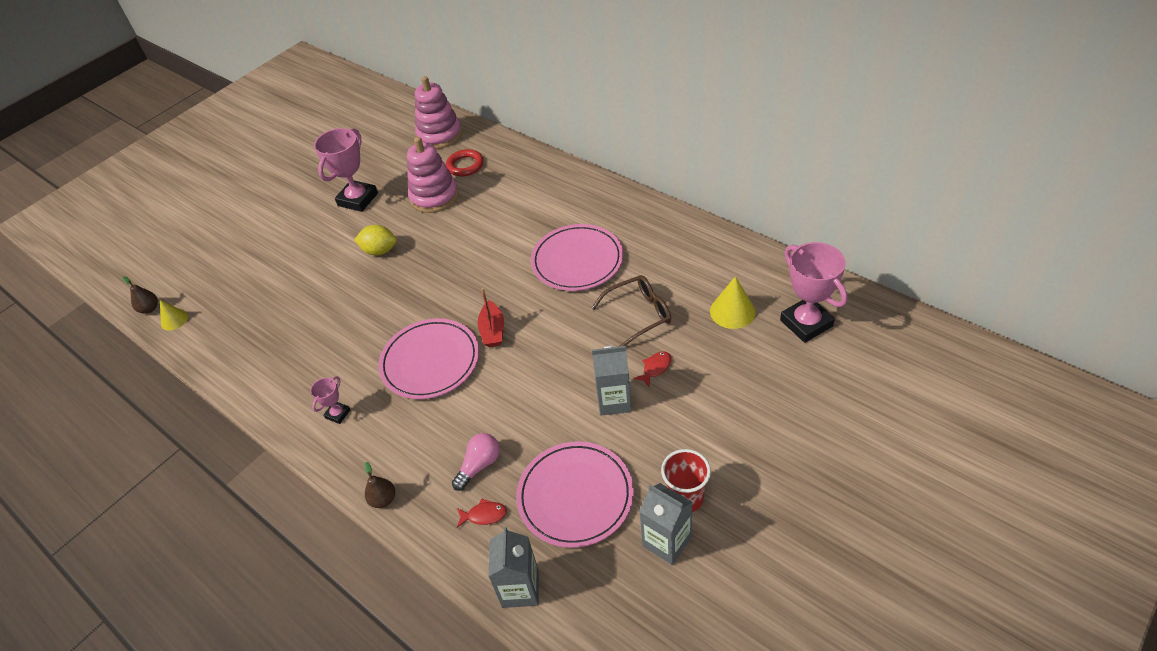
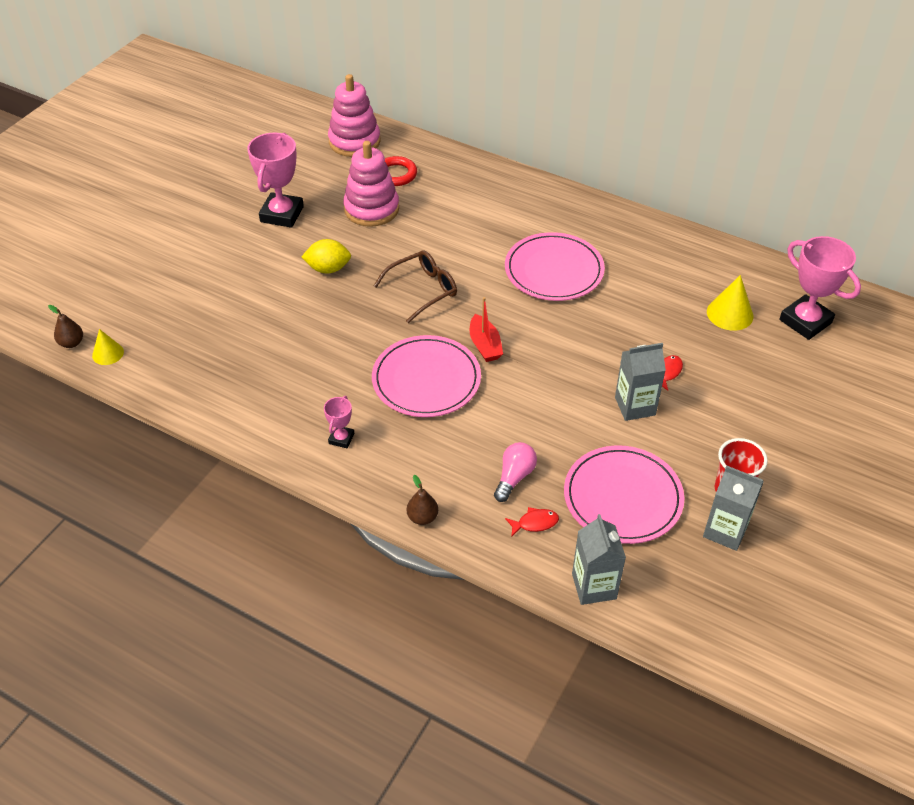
camera: 15 degrees left, 0 degrees up
(638, 314) = (635, 321): brown glasses -> brown glasses (422, 290)

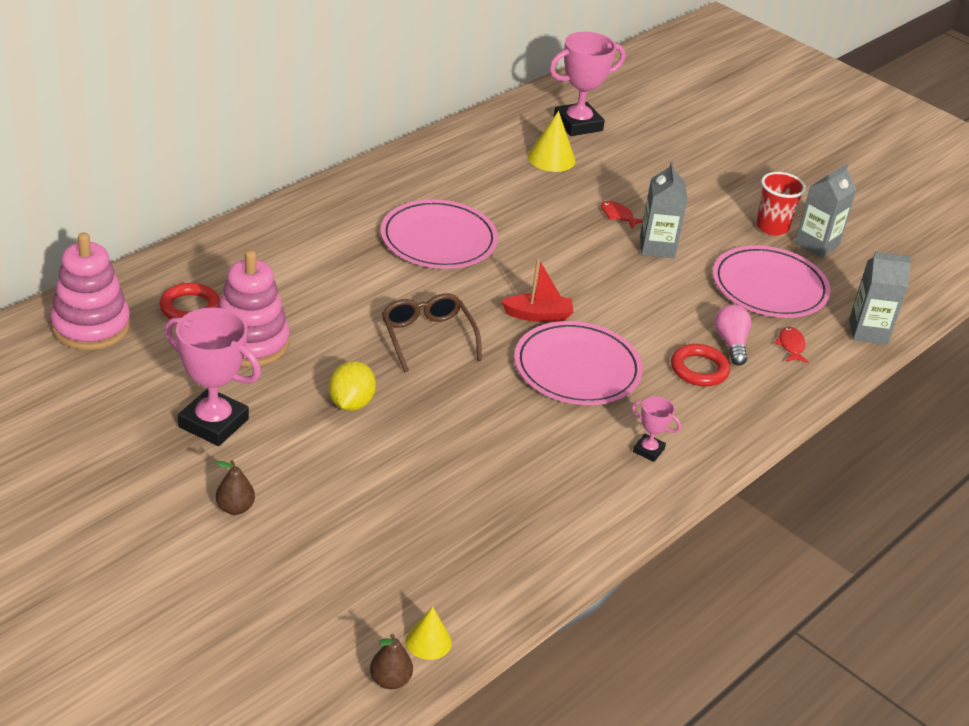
camera: 80 degrees left, 10 degrees down
(422, 517) = (772, 415): brown pear -> brown pear (235, 508)
(464, 458) = (699, 369): none -> red ring
(514, 477) = (731, 343): pink light bulb -> pink light bulb turned 45 degrees clockwise

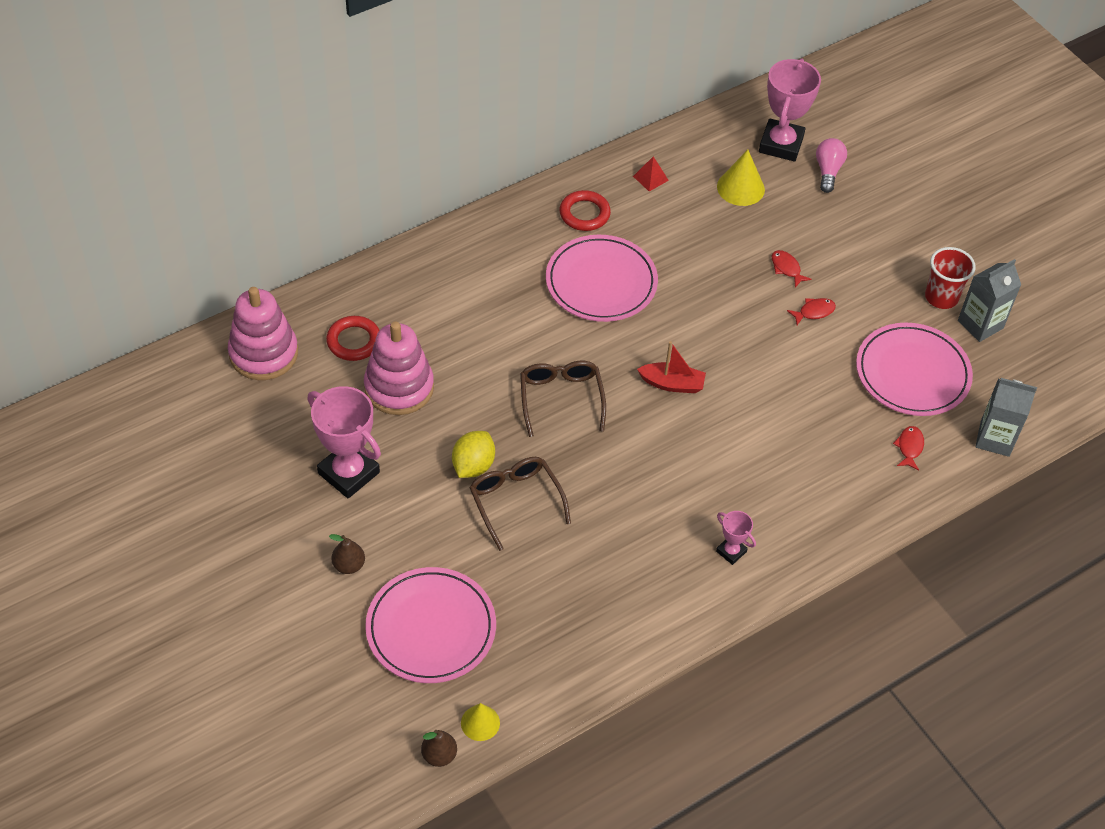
camera: 15 degrees right, 15 degrees up
(406, 430) = (515, 501): none -> brown glasses
(461, 156) = (650, 178): none -> red pyramid
(577, 368) = (691, 450): pink plate -> pink plate (431, 628)
(578, 124) = (781, 144): pink trophy -> pink trophy turned 60 degrees counterclockwise
(657, 247) = (814, 312): grey carton -> red fish
(699, 369) = (809, 465): red ring -> red ring (584, 214)
(731, 343) = (850, 438): pink light bulb -> pink light bulb (828, 171)

